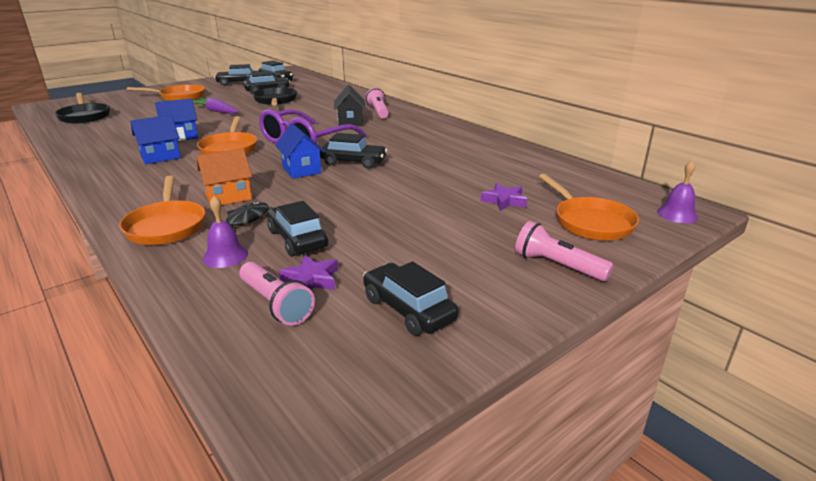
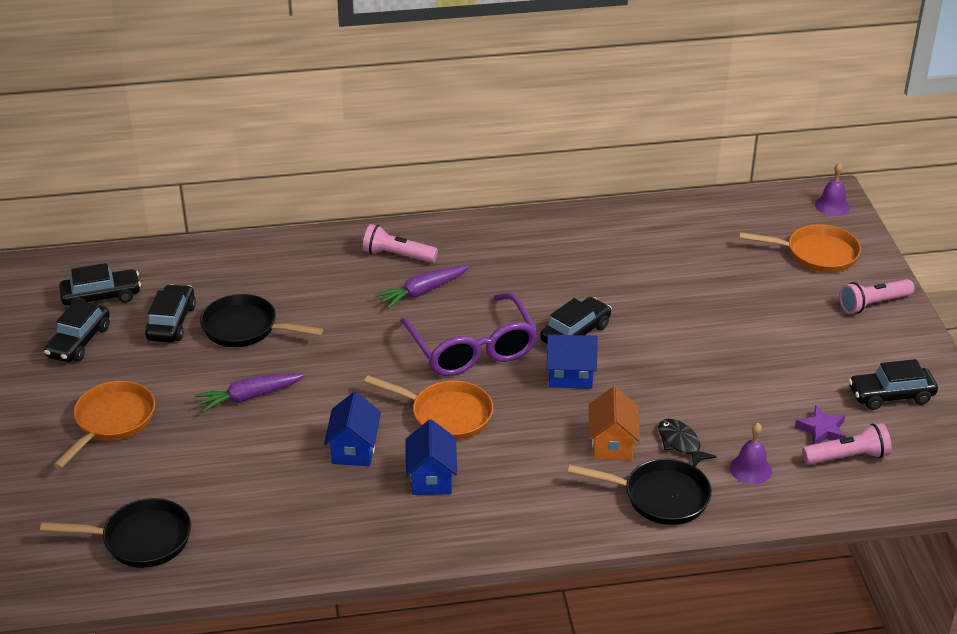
camera: 60 degrees left, 10 degrees up
(166, 226) = (659, 497): orange pan -> black pan
(297, 239) = (745, 420): black car -> none
(350, 122) = (423, 292): black house -> purple carrot
(504, 201) = (746, 278): purple star -> none

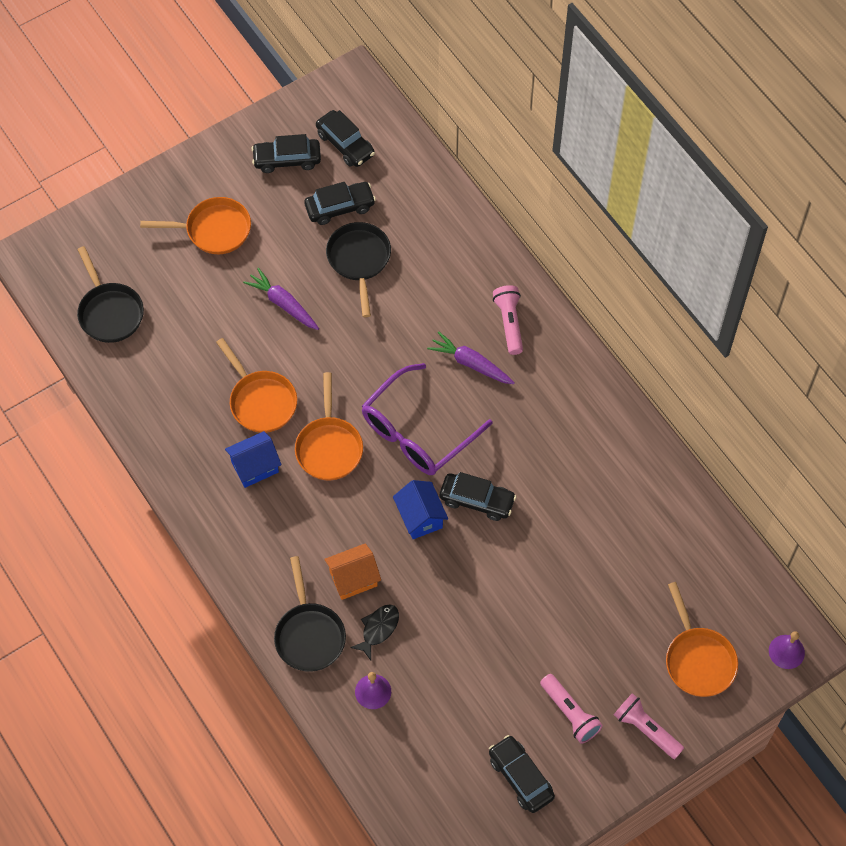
camera: 65 degrees right, 25 degrees up
(354, 449) = (260, 401): blue house -> orange pan
(822, 430) = (447, 733): purple star -> none
(847, 457) = (423, 762): pink flashlight -> pink flashlight (570, 713)

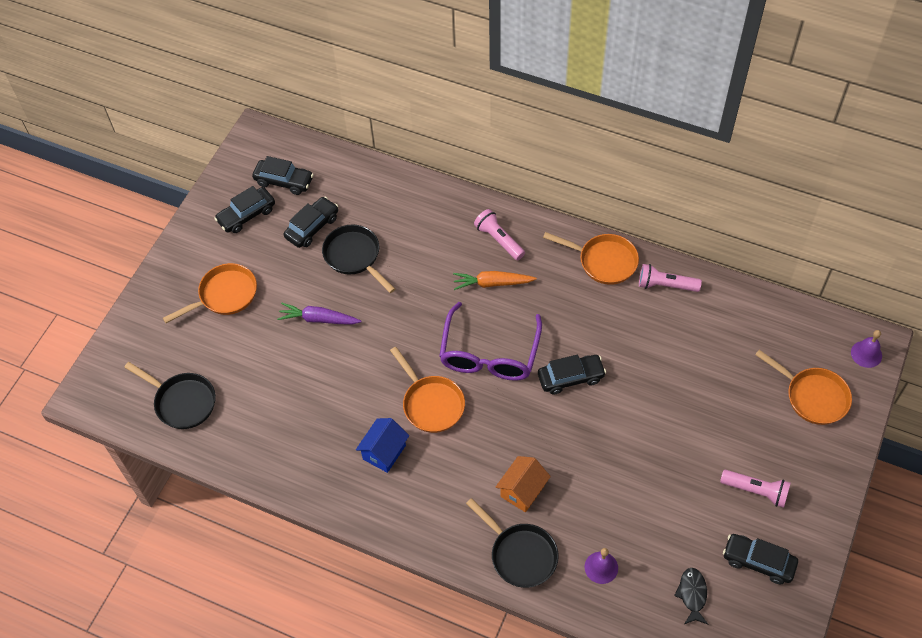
camera: 30 degrees left, 5 degrees down
(260, 401) = (353, 400): orange pan -> orange pan (603, 261)
(378, 629) = (569, 517): black fish -> black fish (692, 595)
(420, 517) = (538, 415): blue house -> none
(471, 364) = (492, 283): purple carrot -> orange carrot
(646, 729) = (817, 469): pink flashlight -> pink flashlight (665, 285)

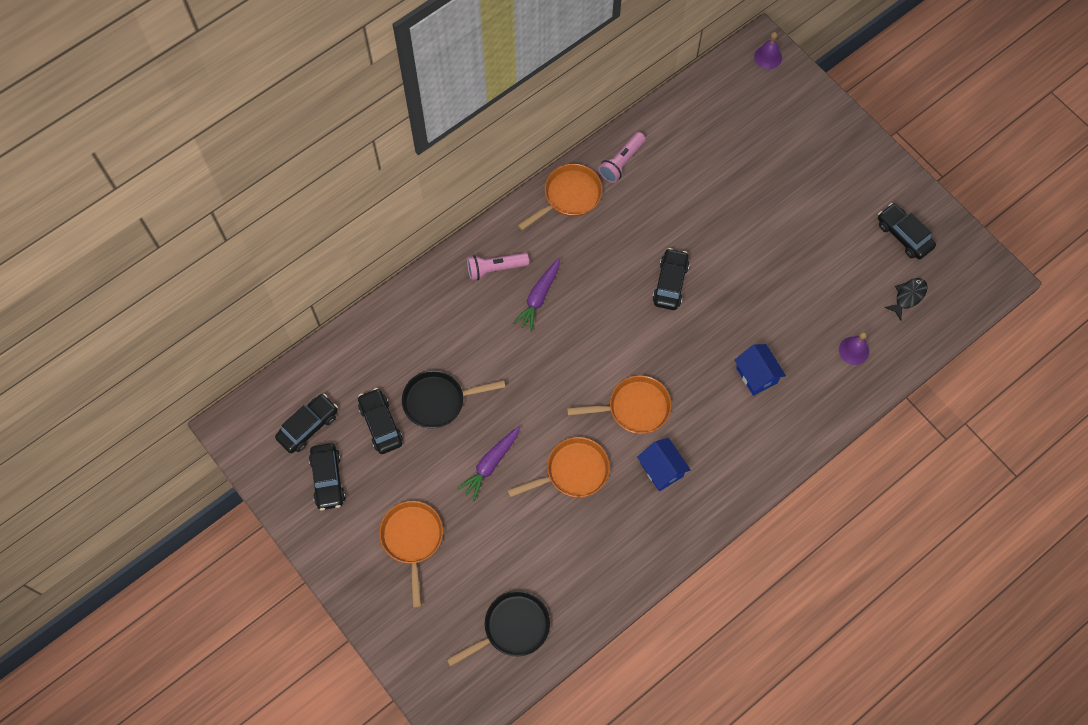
camera: 65 degrees left, 10 degrees up
(489, 354) = (610, 336): purple glasses -> none
(492, 283) = (539, 297): orange carrot -> purple carrot
(520, 554) = (813, 406): black pan -> none
(522, 491) = (756, 375): orange house -> blue house
(692, 595) = (908, 296): black fish -> black fish turned 105 degrees clockwise
(756, 491) = (845, 203): pink flashlight -> none
(758, 562) = (903, 235): black car -> black car turned 90 degrees clockwise
(812, 396) = (784, 116): orange pan -> orange pan (572, 472)

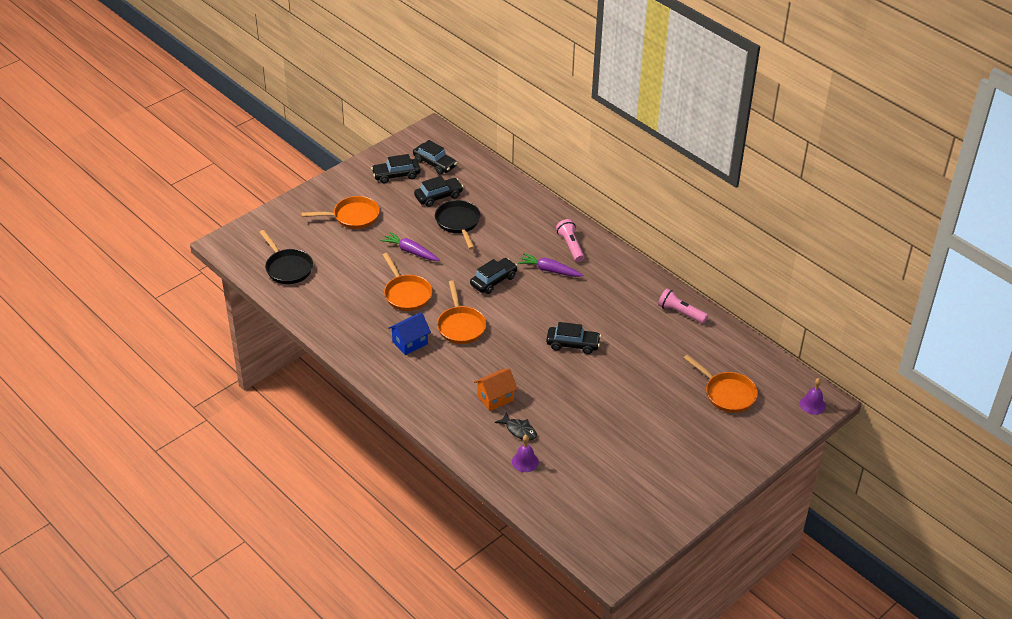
camera: 85 degrees right, 25 degrees down
(569, 196) = (642, 283): orange pan -> orange pan (727, 393)
(756, 375) = (495, 398): blue house -> orange house
(903, 235) = (645, 499): black car -> black car (493, 281)
(908, 296) = (582, 501): black fish -> black fish (519, 430)

